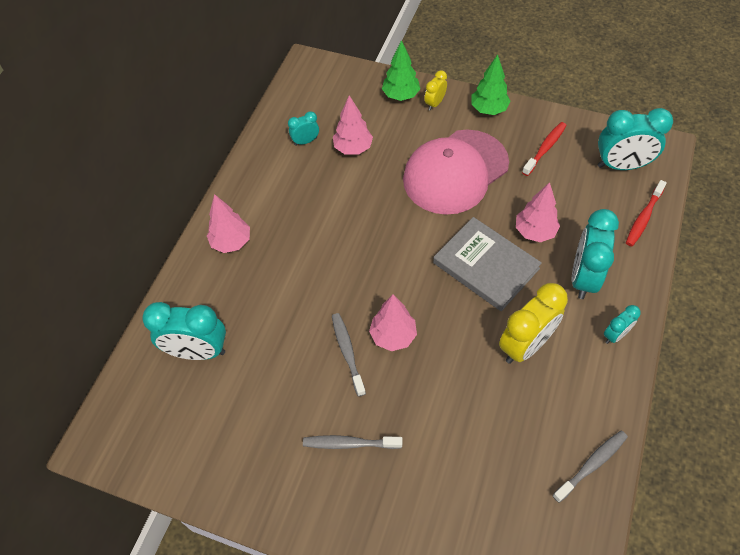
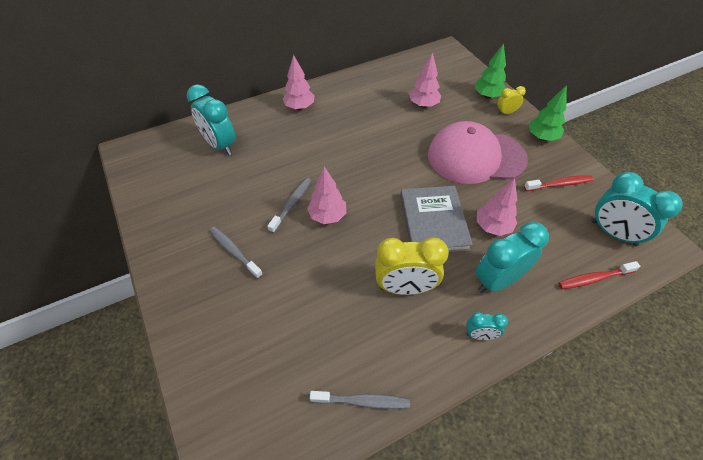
camera: 40 degrees right, 5 degrees down
(305, 141) = (399, 85): turquoise clock -> none

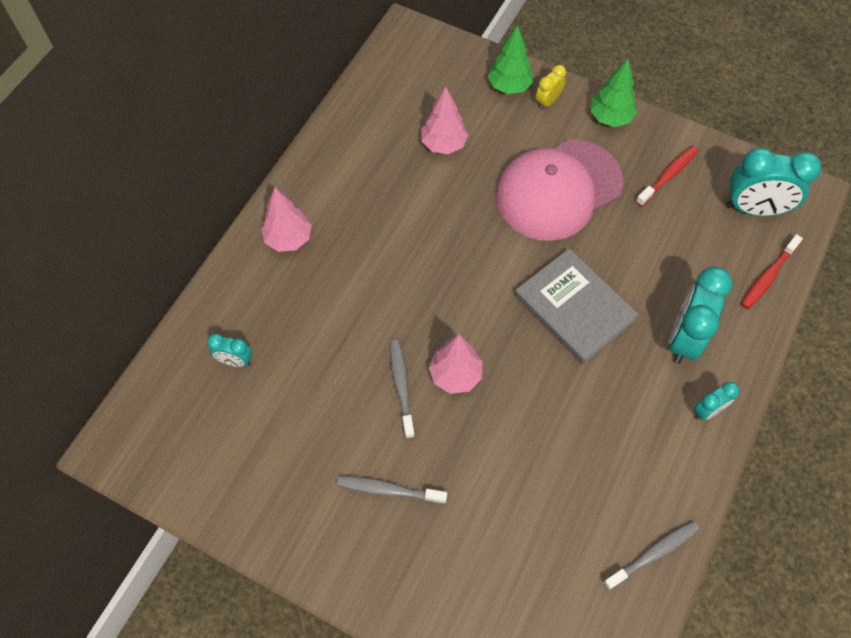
camera: 35 degrees left, 10 degrees up
(220, 145) = (235, 361): turquoise clock -> turquoise clock, size x0.51
(405, 287) = (603, 407): yellow clock -> none
(492, 227) = (637, 275): pink tree -> none

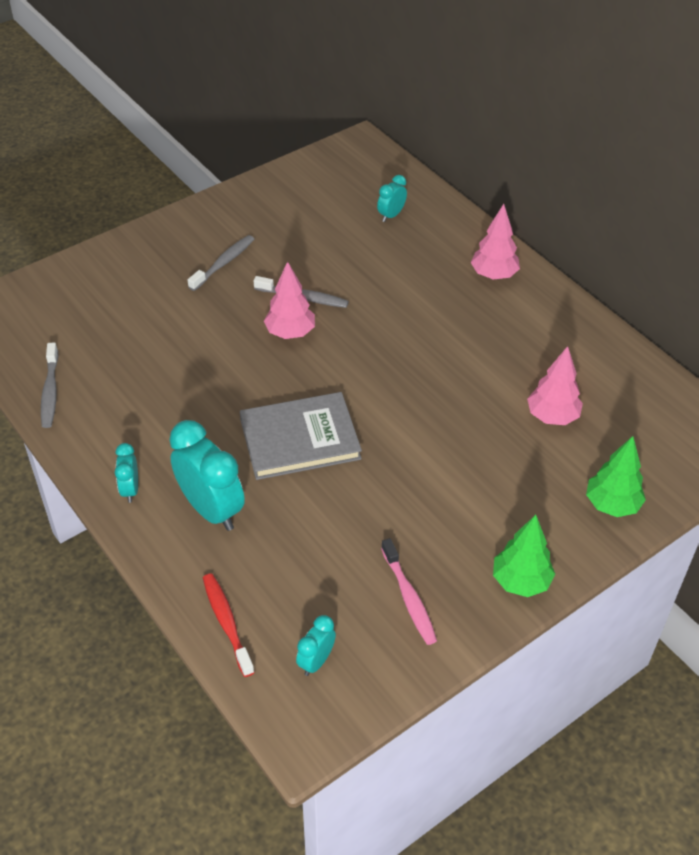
camera: 115 degrees right, 15 degrees down
(547, 101) = (572, 531): yellow clock -> none
(558, 190) = (444, 487): pink cap -> none
(668, 175) = (409, 598): red toothbrush -> pink toothbrush
(754, 209) = (316, 661): turquoise clock -> turquoise clock, size x0.51

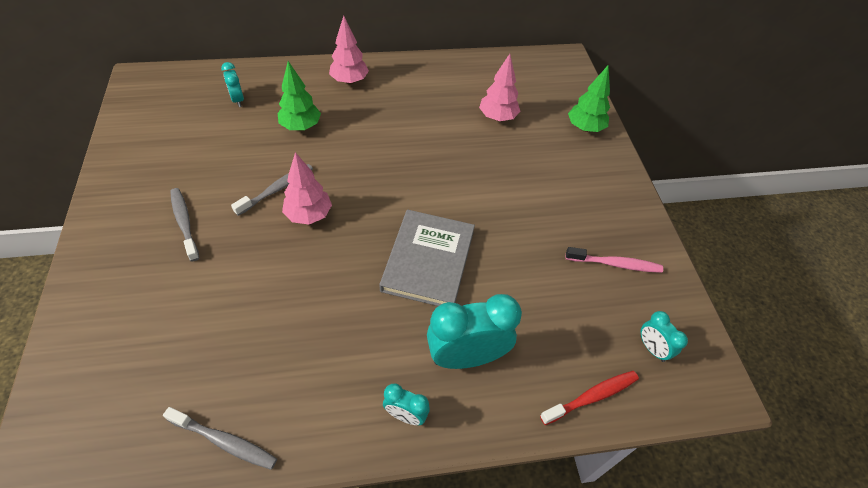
camera: 65 degrees left, 5 degrees up
(226, 622) = (592, 397): red toothbrush -> red toothbrush turned 150 degrees clockwise
(520, 581) = (626, 199): green tree -> green tree (301, 126)

